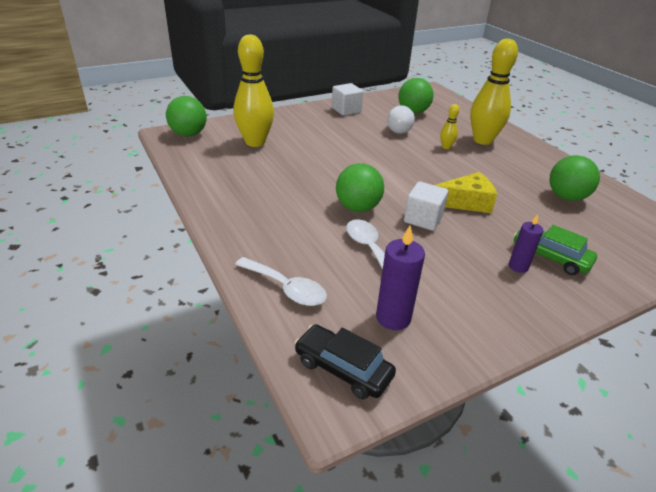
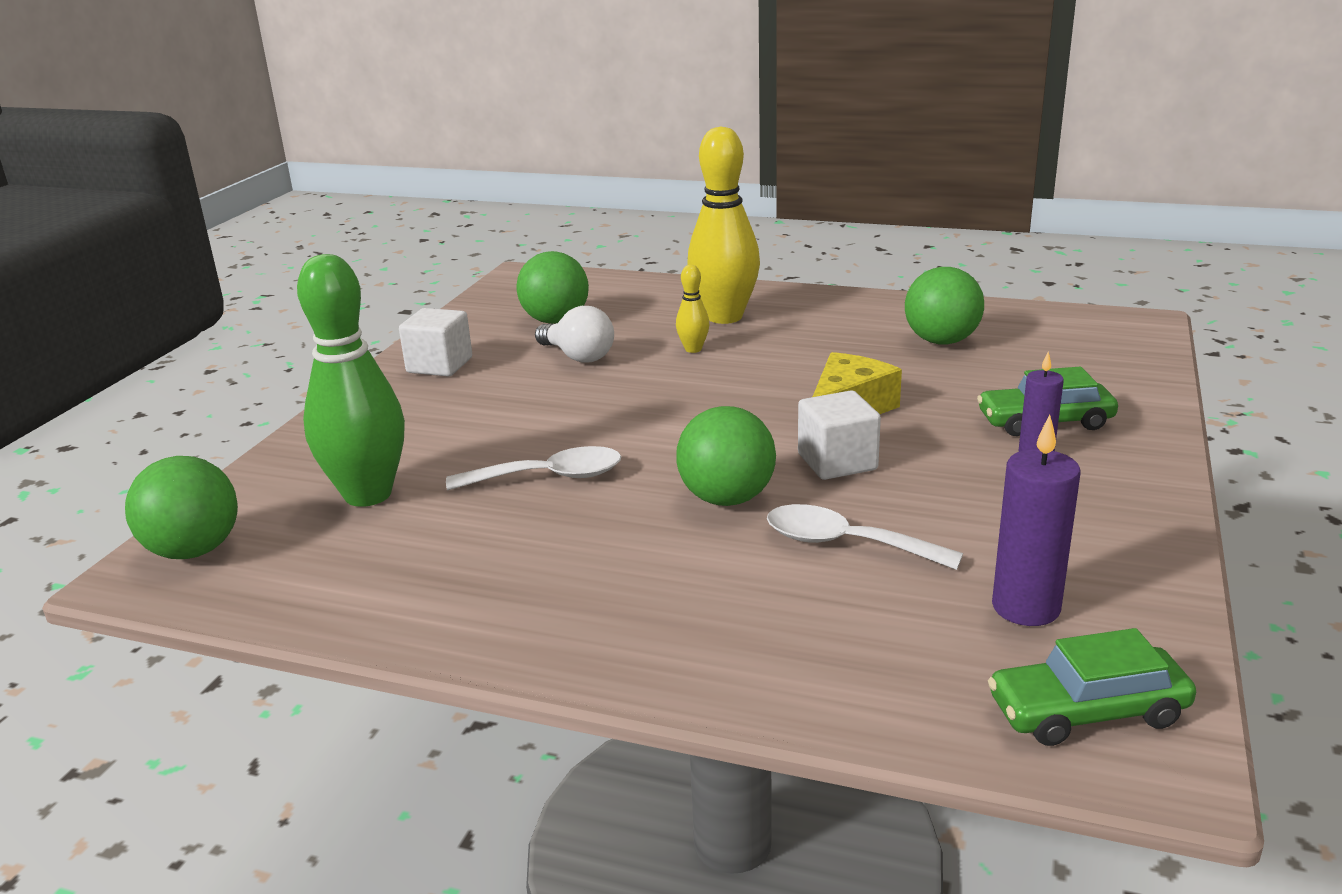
camera: 40 degrees left, 10 degrees down
(255, 142) = (368, 494): yellow bowling pin -> green bowling pin
(286, 288) = (839, 671): white spoon -> white spoon (549, 477)
(343, 368) = (1087, 711): black car -> green car

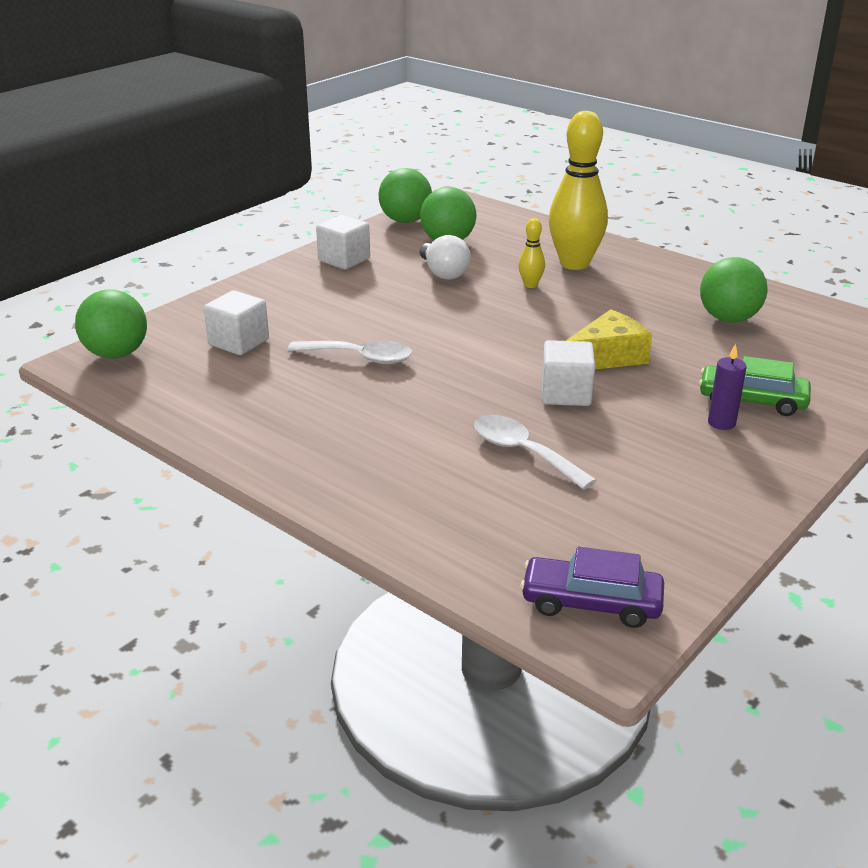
camera: 20 degrees right, 5 degrees up
(368, 494) = (239, 342): green bowling pin -> white cube
(727, 498) = (467, 401): green ball -> green ball (405, 221)
(1025, 607) = (611, 527): purple candle -> none
(1087, 711) = (591, 602): green car -> purple car

